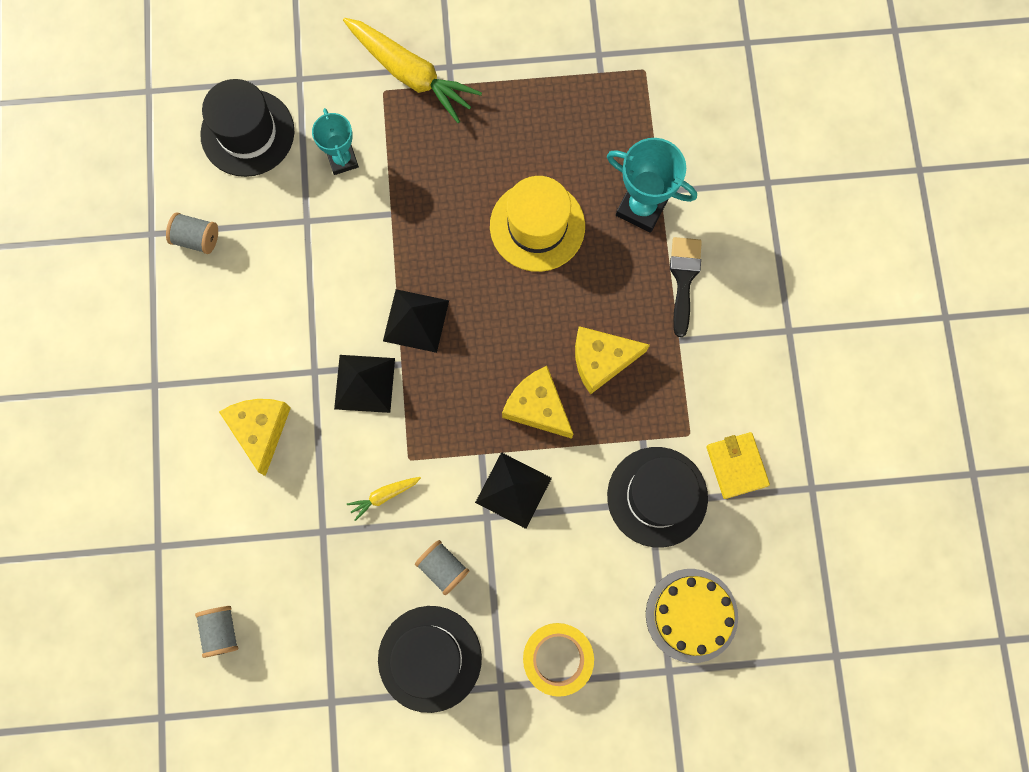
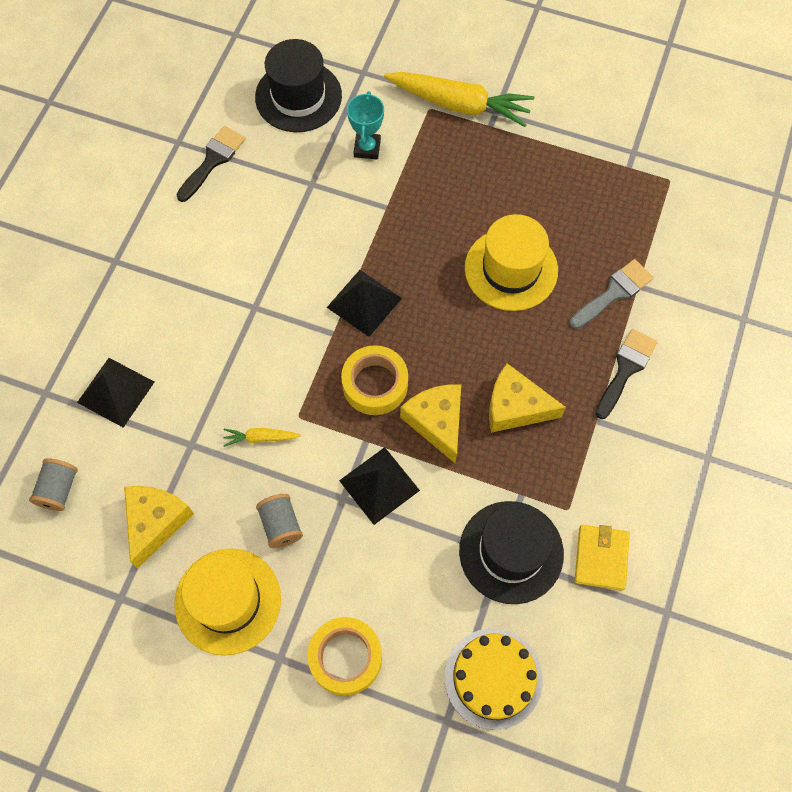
camera: 25 degrees right, 10 degrees down
(197, 238) = (213, 160): grey spool -> black brush
(260, 430) = (183, 335): yellow cheese -> yellow cheese (155, 522)
(364, 383) = (292, 335): black pyramid -> black pyramid (115, 392)
(411, 74) = (459, 104): yellow carrot -> yellow carrot turned 45 degrees counterclockwise
(429, 658) = (228, 601): black hat -> yellow hat
(464, 396) = (375, 384): none -> yellow tape
(641, 208) = (614, 292): turquoise trophy -> grey brush

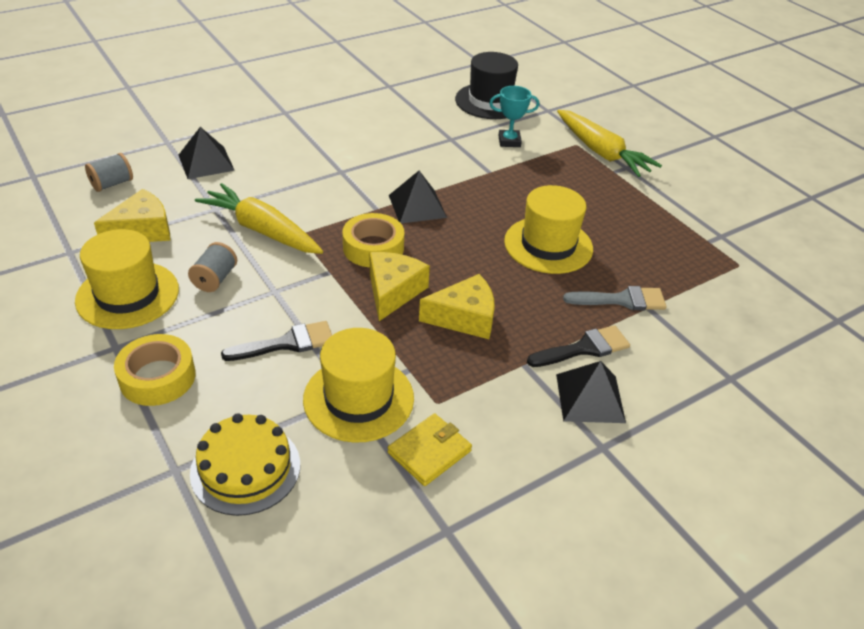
camera: 35 degrees right, 25 degrees down
(213, 160) = (400, 102): black brush -> black brush (287, 343)
(260, 438) = (262, 230): yellow carrot -> yellow carrot, size x2.24
(367, 148) = (509, 141): turquoise trophy -> turquoise trophy turned 45 degrees clockwise
(379, 485) = (308, 299): black pyramid -> black pyramid (590, 398)
(511, 552) = (358, 398): black hat -> yellow hat
(515, 407) = (464, 318): yellow cheese -> yellow cheese turned 120 degrees clockwise

